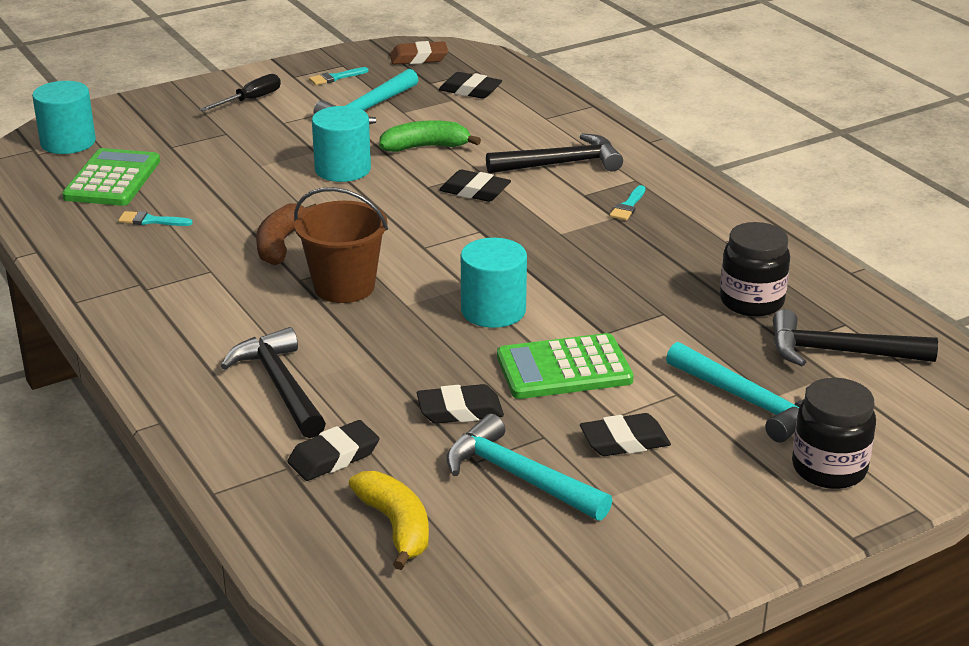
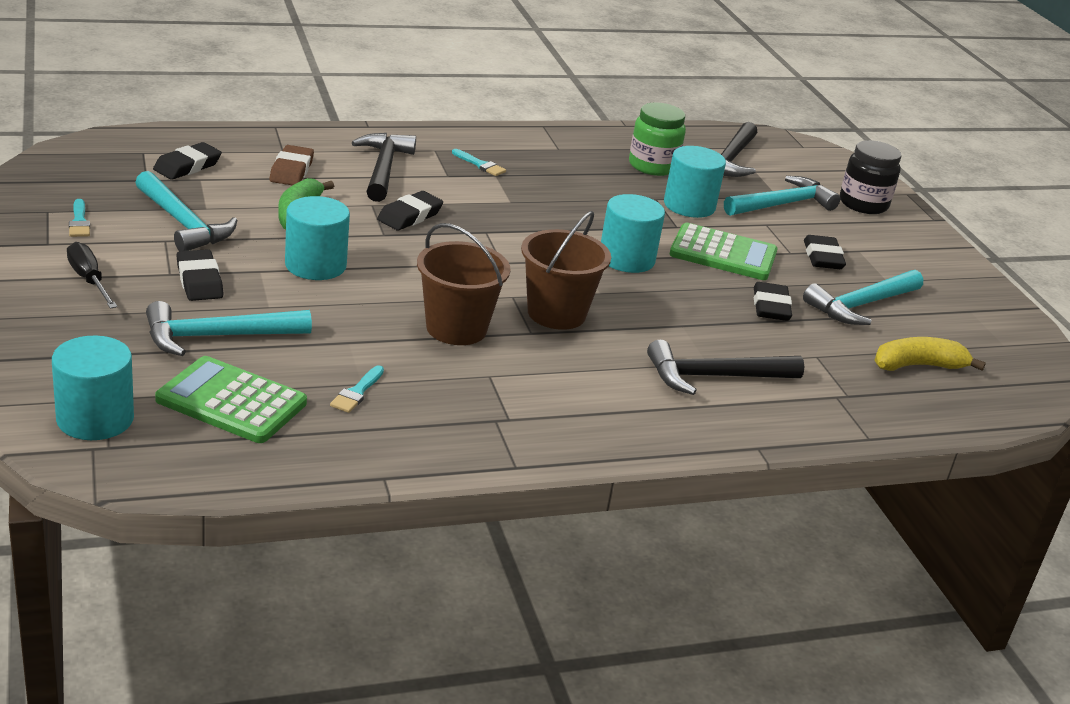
camera: 80 degrees left, 0 degrees up
(200, 157) = (218, 336): none -> turquoise hammer
(280, 244) = (456, 328): brown banana -> brown bucket
(334, 457) = (825, 373): black eraser -> black eraser (199, 281)
(419, 58) = (77, 170): brown eraser -> brown eraser (291, 171)
(564, 369) = (723, 253): green calculator -> green calculator turned 75 degrees counterclockwise
(669, 336) = (689, 205): none -> turquoise cylinder
(751, 302) = (652, 166): black jar -> green jar

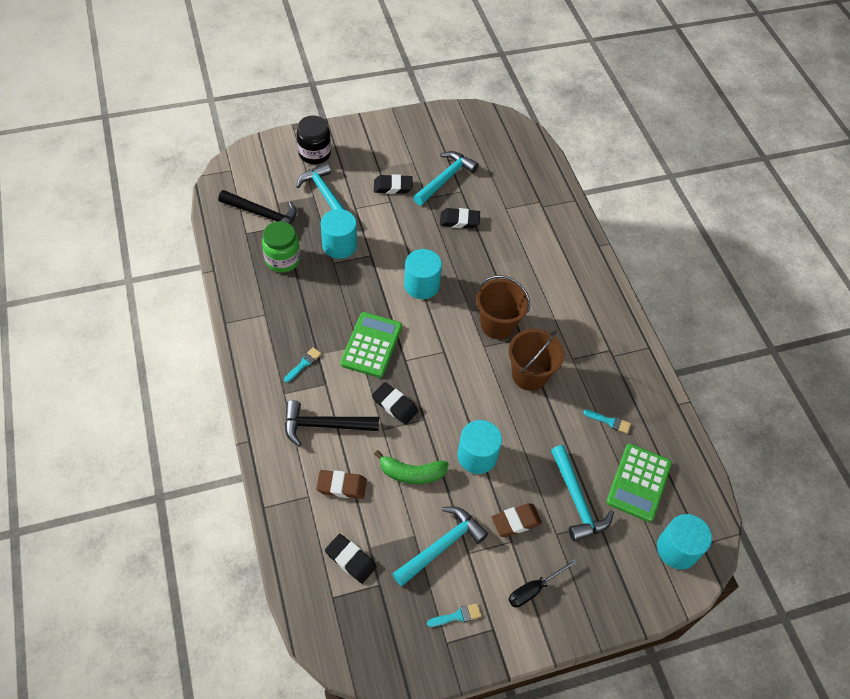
camera: 90 degrees left, 25 degrees up
(199, 281) = (516, 521): black eraser -> brown eraser
(715, 377) = (541, 255): black hammer -> none
(723, 253) = (401, 235): green calculator -> green calculator (371, 345)
(861, 305) = (445, 179): turquoise hammer -> turquoise hammer turned 105 degrees counterclockwise
(918, 366) = (502, 167): yellow banana -> none

